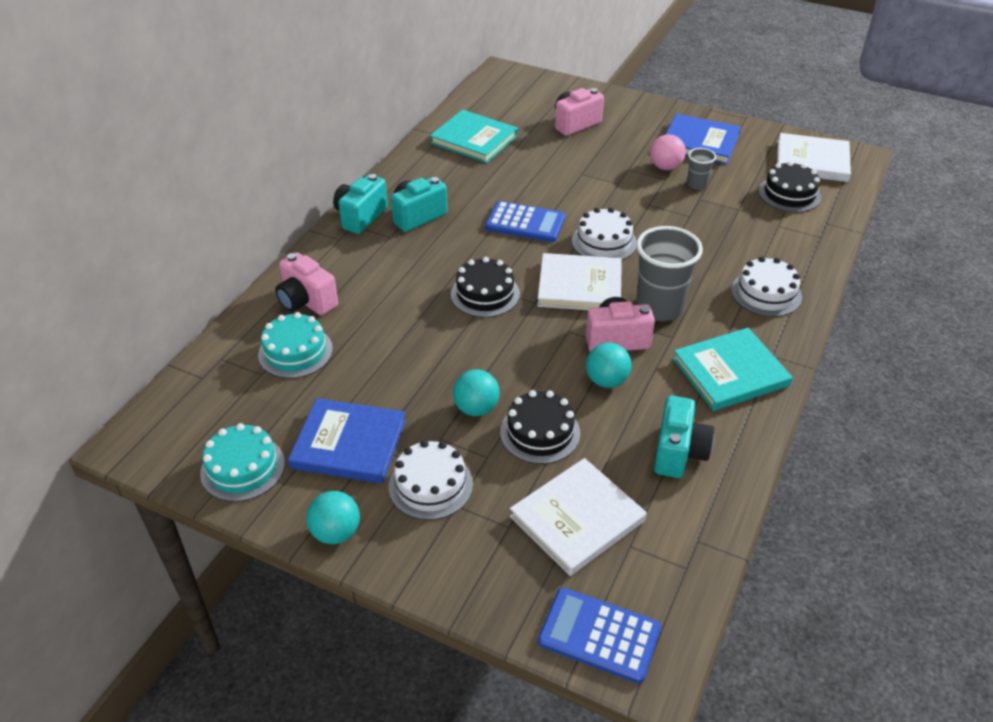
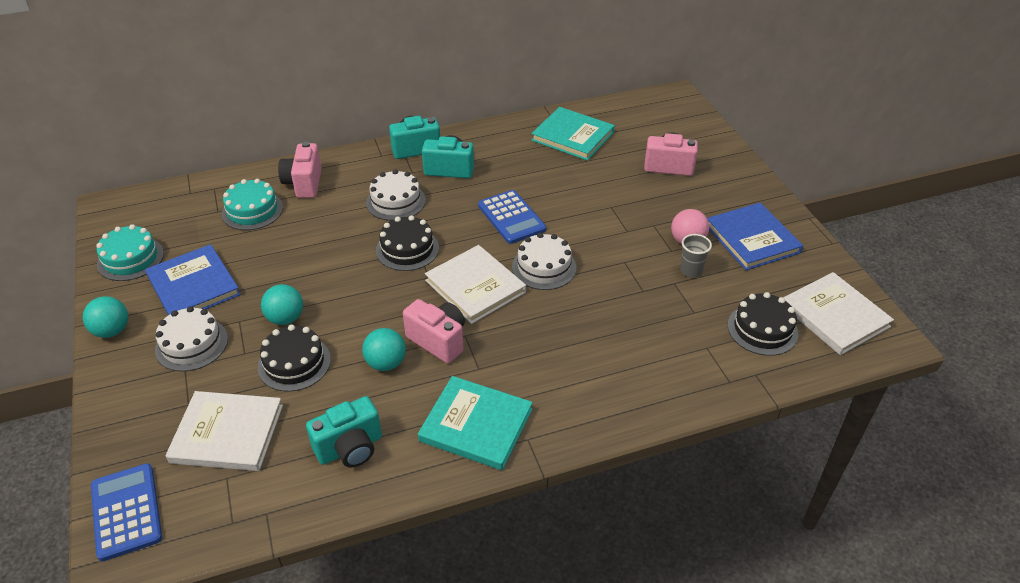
camera: 45 degrees right, 0 degrees up
(474, 139) = (572, 136): turquoise book -> turquoise book turned 45 degrees counterclockwise
(659, 307) = (504, 341): grey cup -> none
(766, 293) = (603, 391): white cake -> white cake (396, 201)

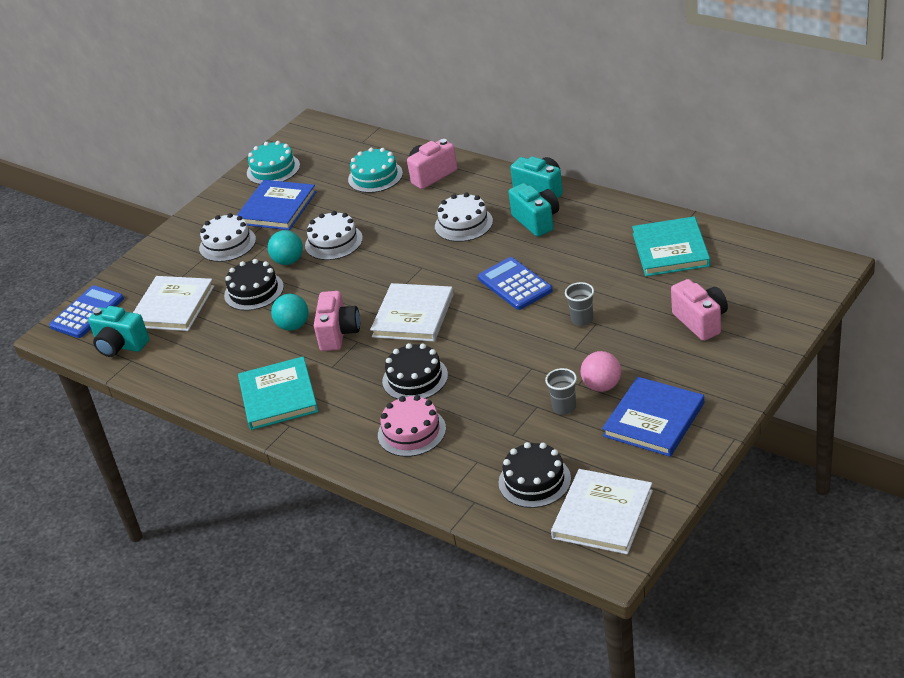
camera: 60 degrees right, 5 degrees down
(112, 331) = (207, 210): turquoise ball -> none
(227, 433) = (173, 306): white book -> white book turned 45 degrees clockwise
(350, 448) = (208, 358): turquoise camera -> turquoise camera (120, 346)
(407, 249) = (416, 262): black cake -> black cake (415, 378)
(511, 217) = (514, 284): blue calculator -> blue calculator turned 120 degrees clockwise
(544, 267) = (474, 333): white cake -> white cake (333, 242)
(598, 210) = (582, 319): none -> grey cup
(628, 365) = (412, 432): none -> pink cake

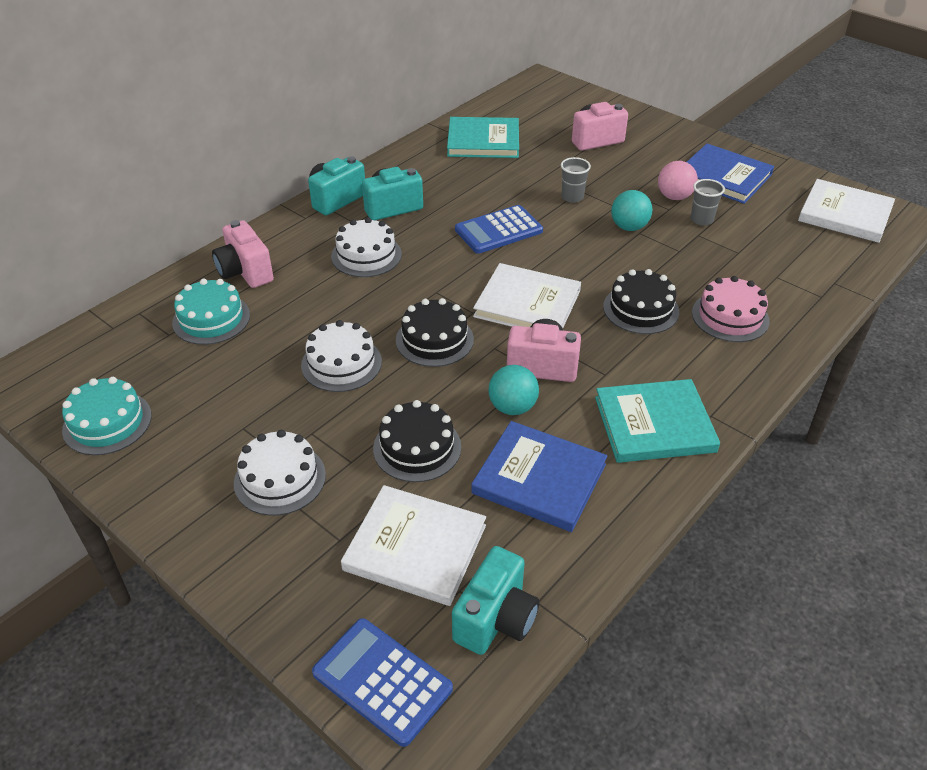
camera: 90 degrees left, 5 degrees up
(277, 208) = (219, 419): blue book -> blue book (539, 479)
(288, 261) = (362, 409): turquoise ball -> turquoise ball (629, 227)
(534, 481) = (803, 245): black cake -> black cake (434, 339)

